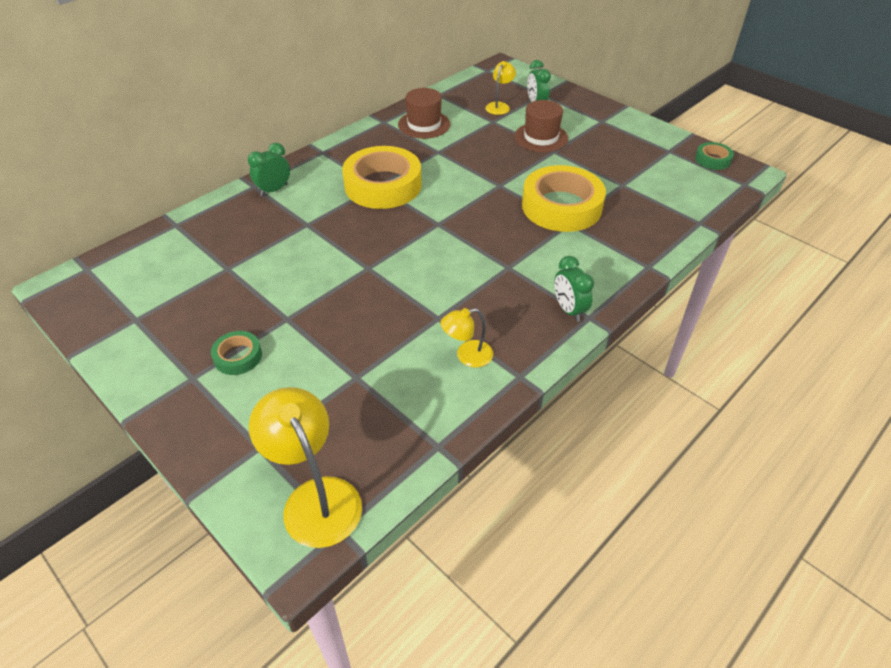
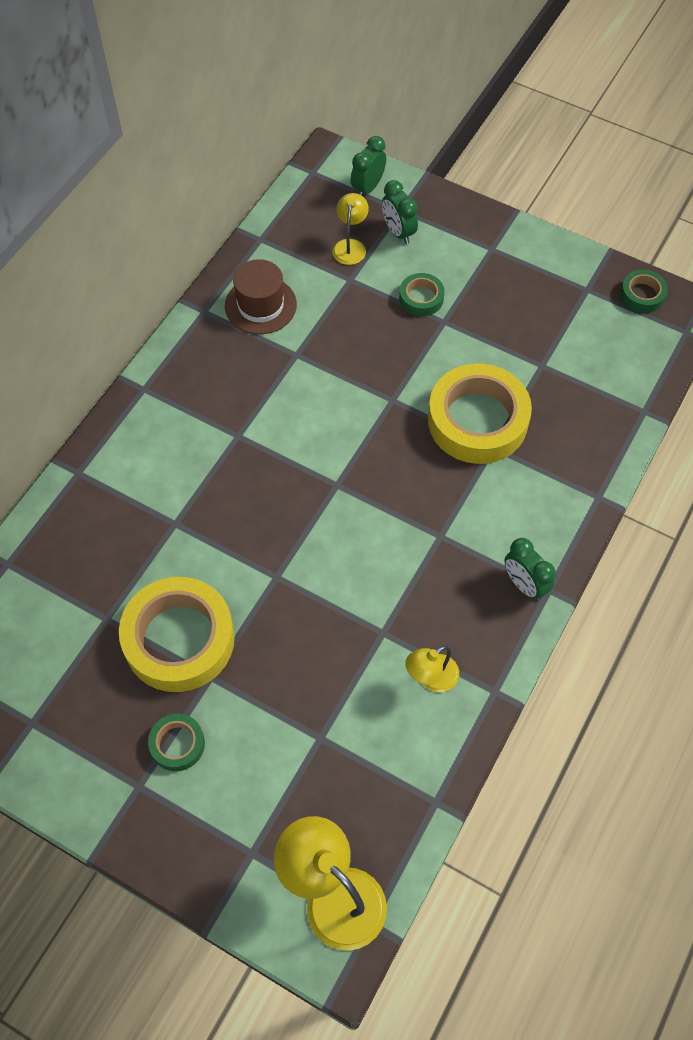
camera: 15 degrees left, 15 degrees up
(274, 190) = (108, 473): green clock -> green clock (368, 188)
(383, 185) = (245, 433): yellow tape -> yellow tape (179, 639)
(541, 137) = (421, 298): brown hat -> green tape

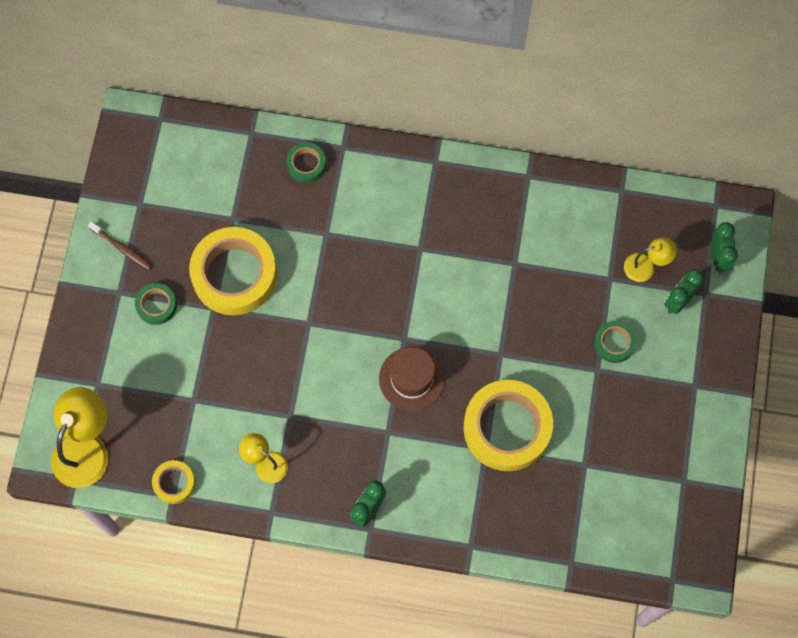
camera: 70 degrees right, 10 degrees up
(80, 764) = (122, 248): none -> brown toothbrush
(260, 305) = (552, 217): brown hat -> brown hat (412, 378)
(368, 188) = (718, 258): green clock -> green clock turned 75 degrees clockwise
(419, 795) = (174, 483): none -> yellow tape
(642, 295) = (698, 531): green tape -> green tape (306, 164)

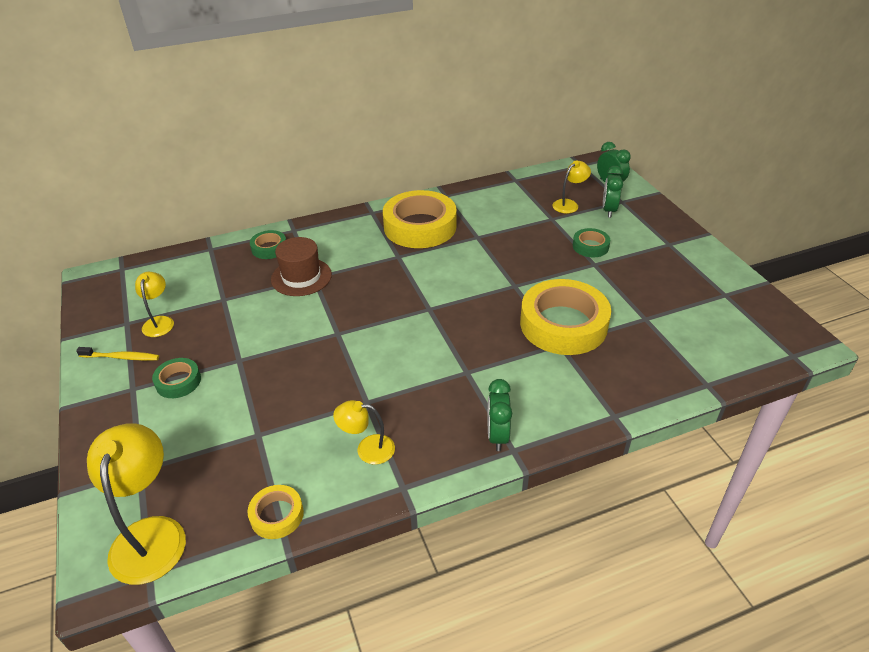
camera: 30 degrees left, 30 degrees down
(122, 248) = (121, 357): brown toothbrush -> yellow toothbrush
(167, 219) = (159, 322): none -> yellow lamp
(234, 275) = (246, 331): yellow tape -> yellow tape (420, 226)
(412, 378) = (457, 329): brown hat -> brown hat (301, 277)

